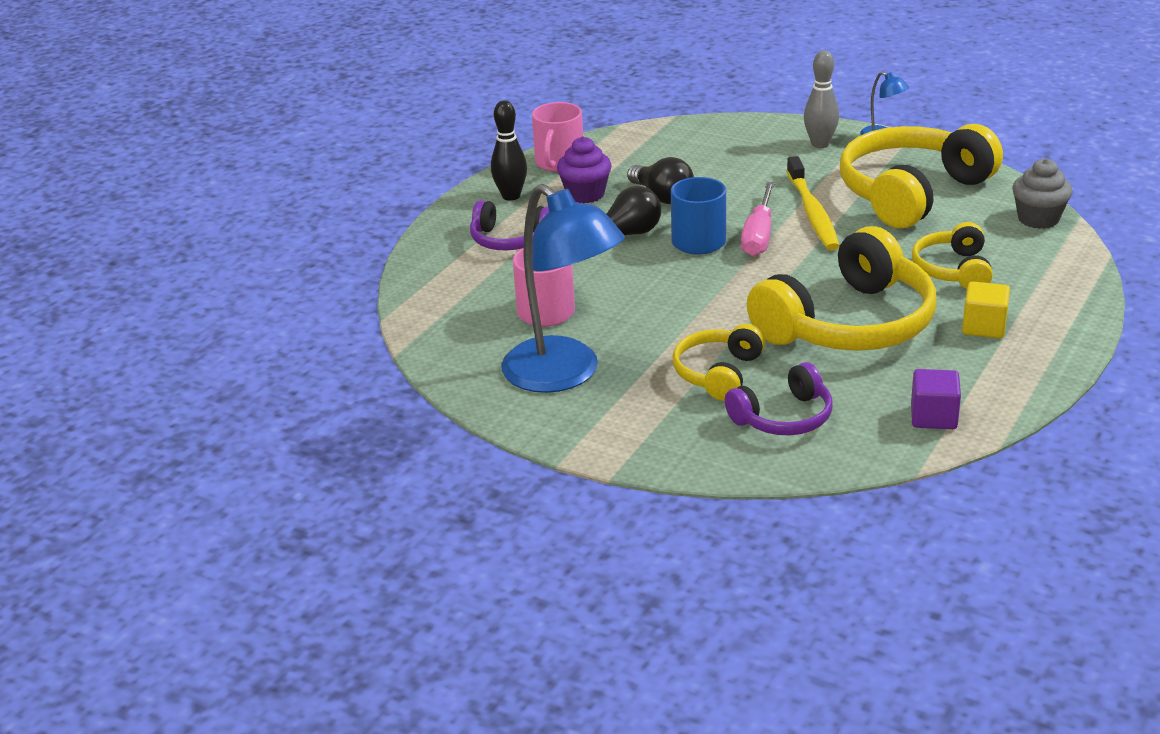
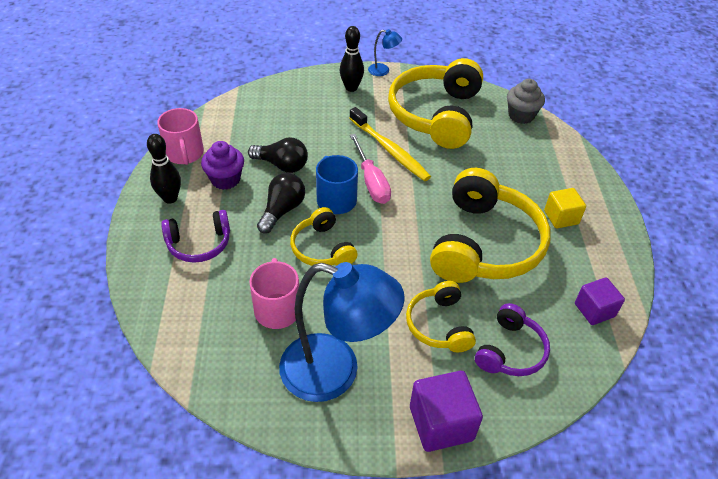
camera: 35 degrees left, 15 degrees up
(642, 445) = (441, 423): none -> purple cube
(820, 144) = (351, 88): grey bowling pin -> black bowling pin
(953, 270) = (507, 174): yellow headphones -> yellow headphones (322, 248)

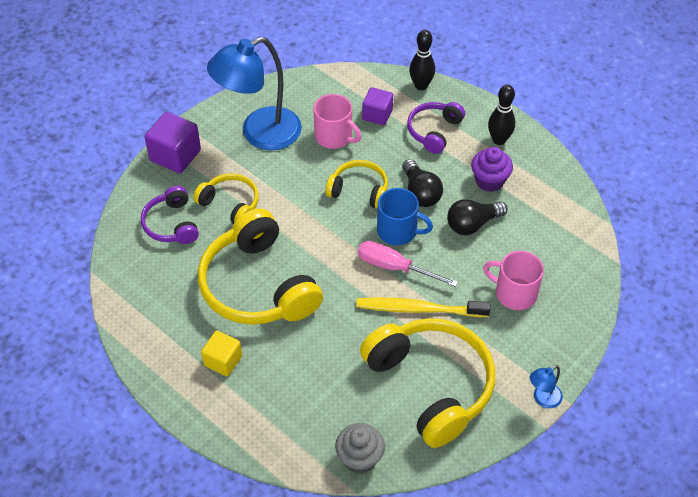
camera: 135 degrees right, 5 degrees up
(185, 154) = (546, 174): pink mug -> pink mug (514, 293)
(351, 88) = (537, 348): black bowling pin -> black bowling pin (421, 85)
(594, 310) = (138, 297): purple cube -> purple cube (377, 115)

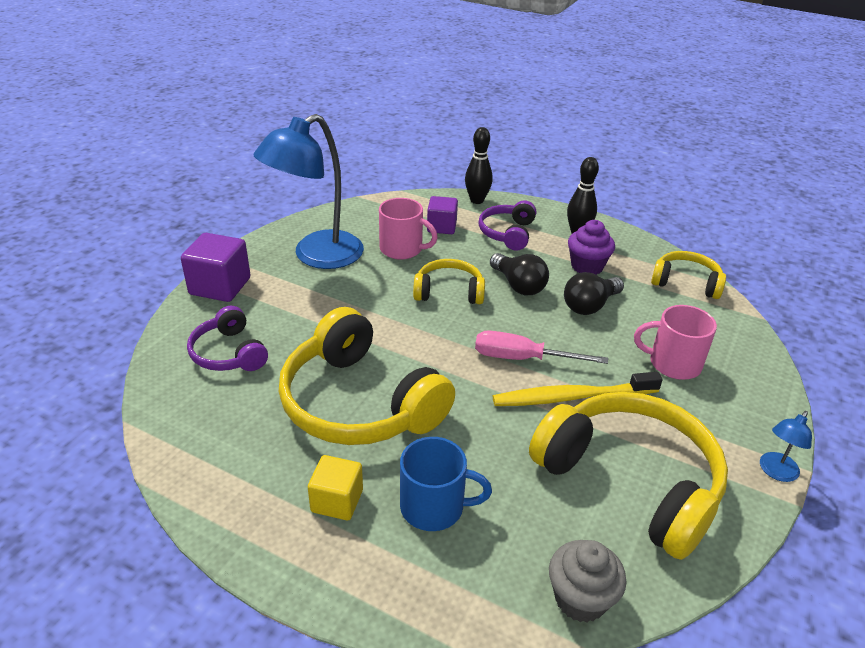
camera: 15 degrees left, 15 degrees down
(230, 204) = (300, 324): yellow headphones -> yellow headphones (686, 282)
(398, 231) = (510, 323): blue mug -> blue mug (434, 507)

